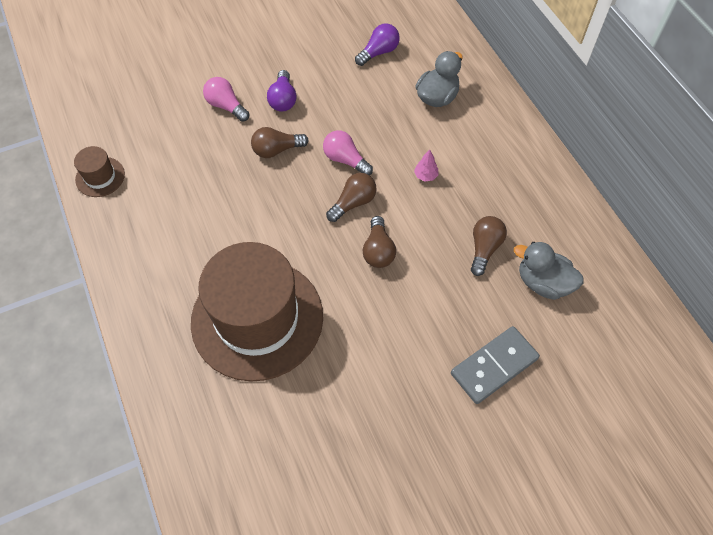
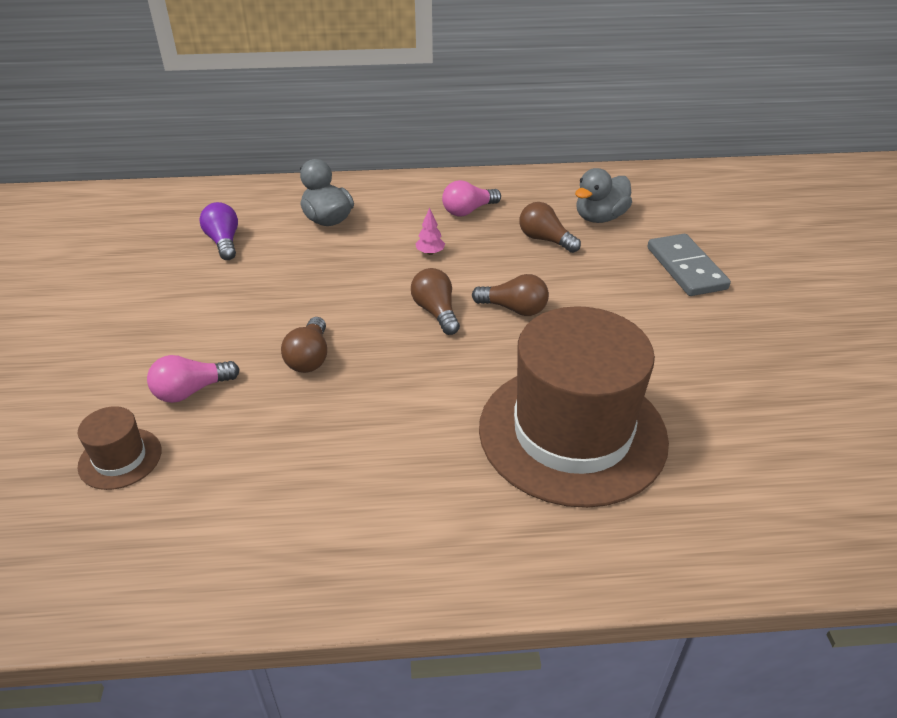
camera: 70 degrees left, 20 degrees down
(100, 177) = (212, 578): brown hat -> brown hat (120, 458)
(283, 99) = (228, 334): purple light bulb -> none
(345, 160) = (368, 303): pink light bulb -> pink light bulb (468, 211)

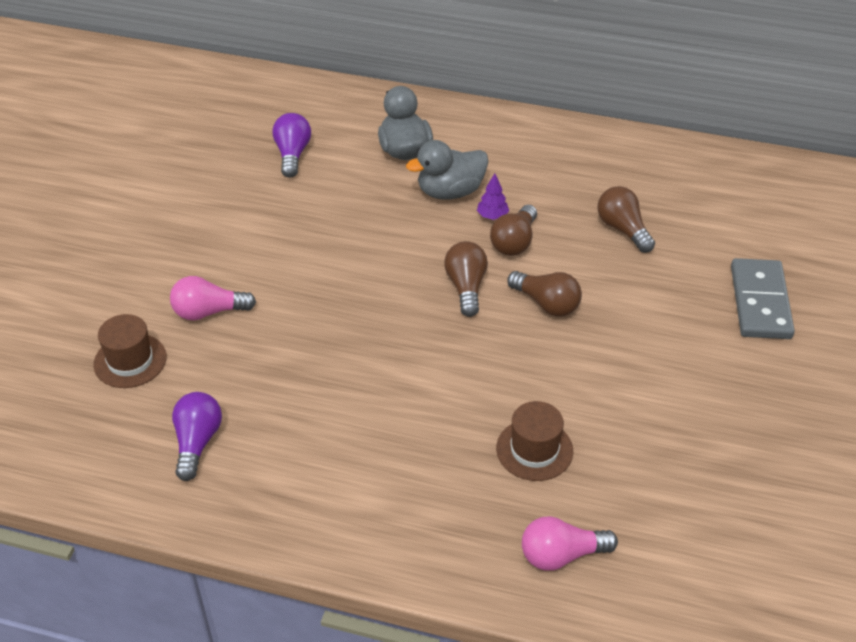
camera: 20 degrees right, 5 degrees up
(227, 521) = (197, 442): none -> purple light bulb
(309, 357) = (325, 305): brown light bulb -> brown light bulb (514, 242)
(430, 253) = (492, 216): pink tree -> purple tree
(468, 211) = (558, 173): pink light bulb -> pink light bulb (561, 555)
(572, 433) = (534, 450): brown hat -> brown hat, size x0.41
(600, 218) = (700, 215): grey duck -> grey duck (450, 192)

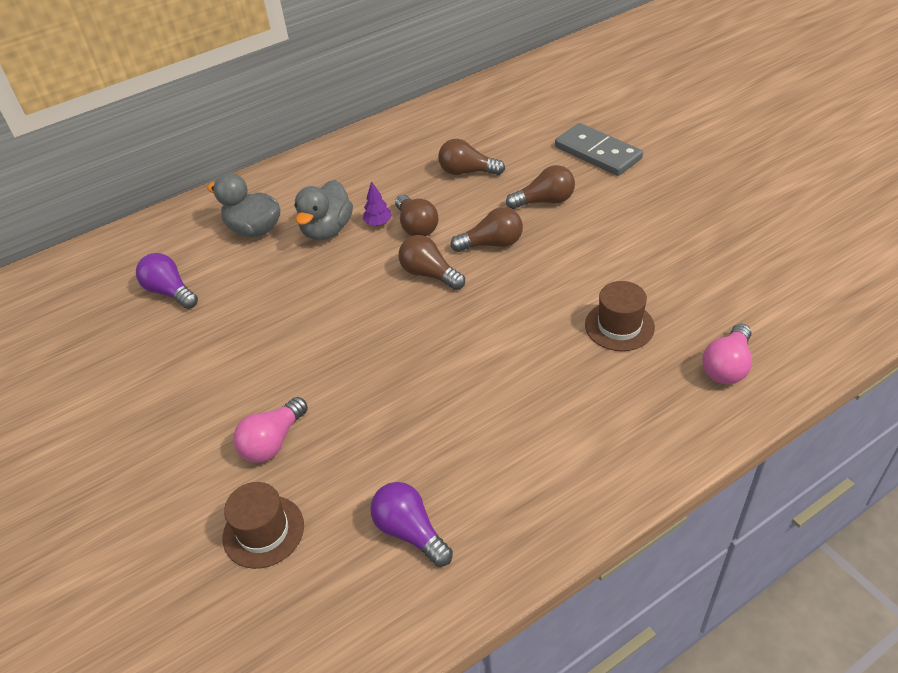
camera: 45 degrees left, 0 degrees up
(643, 305) = (545, 201): none -> brown light bulb

